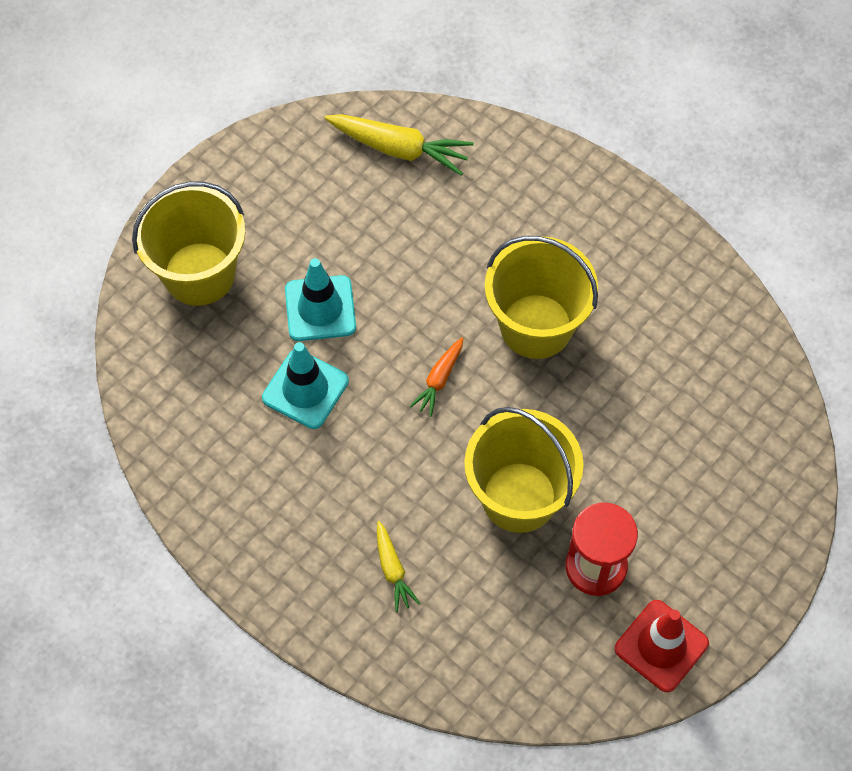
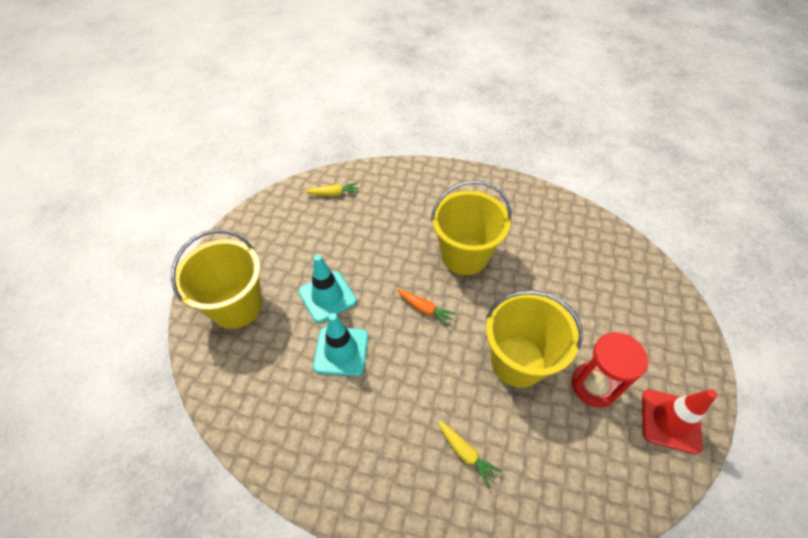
camera: 25 degrees left, 10 degrees down
(400, 149) = (334, 193): yellow carrot -> yellow carrot, size x0.57
(439, 380) = (425, 309): orange carrot -> orange carrot turned 60 degrees counterclockwise

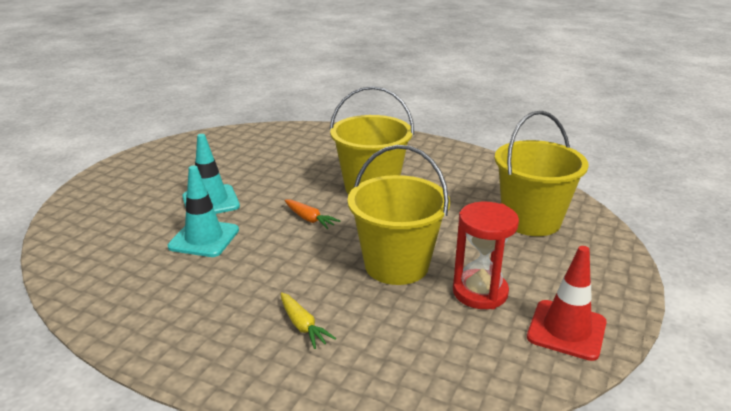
camera: 10 degrees right, 25 degrees down
(236, 306) = (115, 199): yellow bucket -> yellow bucket (531, 220)
(334, 193) = (254, 139): yellow carrot -> none

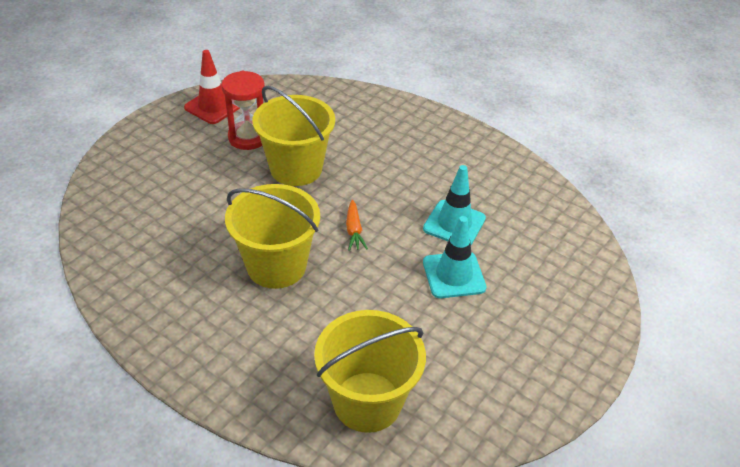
camera: 170 degrees left, 15 degrees up
(303, 326) = (378, 135): yellow carrot -> none
(310, 219) = (354, 230): orange carrot -> orange carrot turned 150 degrees counterclockwise
(531, 220) = (150, 193): yellow bucket -> yellow bucket (367, 401)

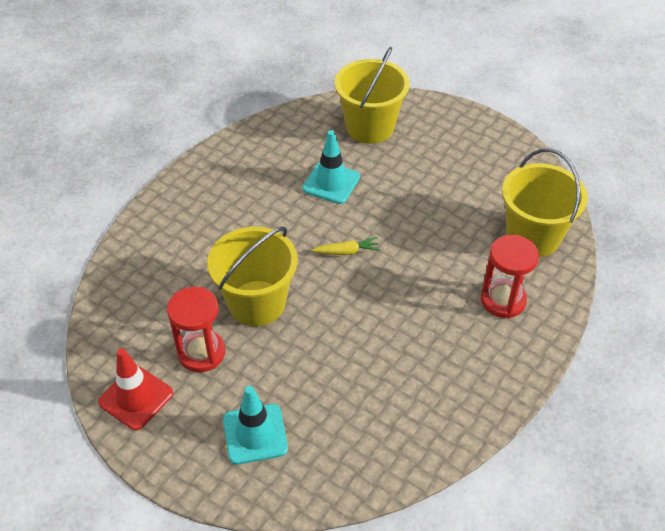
camera: 90 degrees left, 5 degrees up
(271, 354) = (503, 300): none -> red hourglass
(276, 266) = (401, 306): yellow bucket -> yellow bucket (370, 127)
(354, 230) = (347, 251): orange carrot -> yellow carrot
(453, 275) = (394, 185): turquoise traffic cone -> turquoise traffic cone (255, 434)

